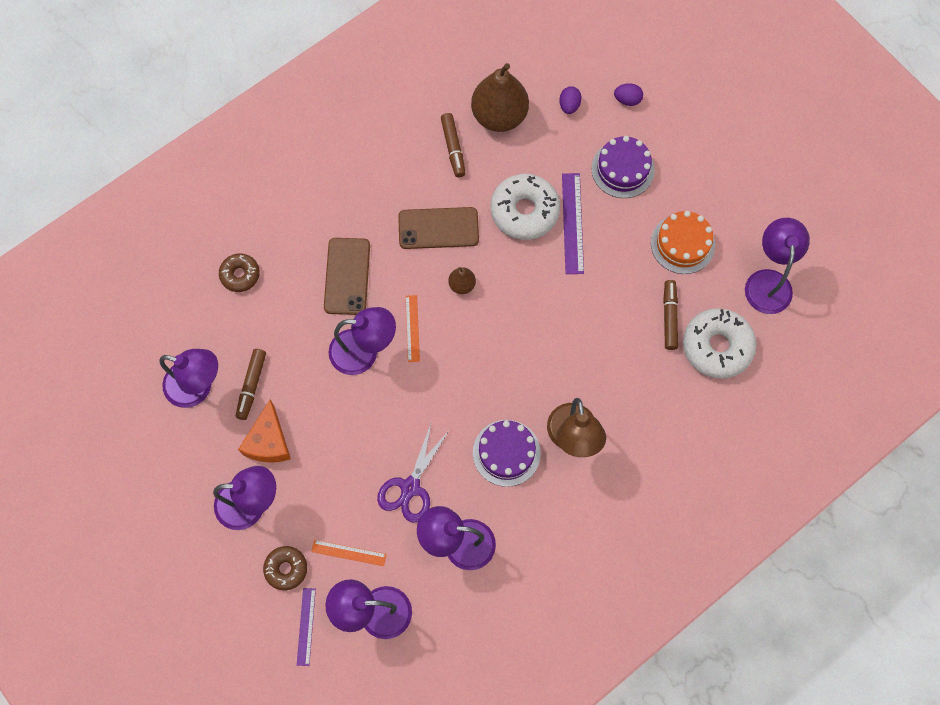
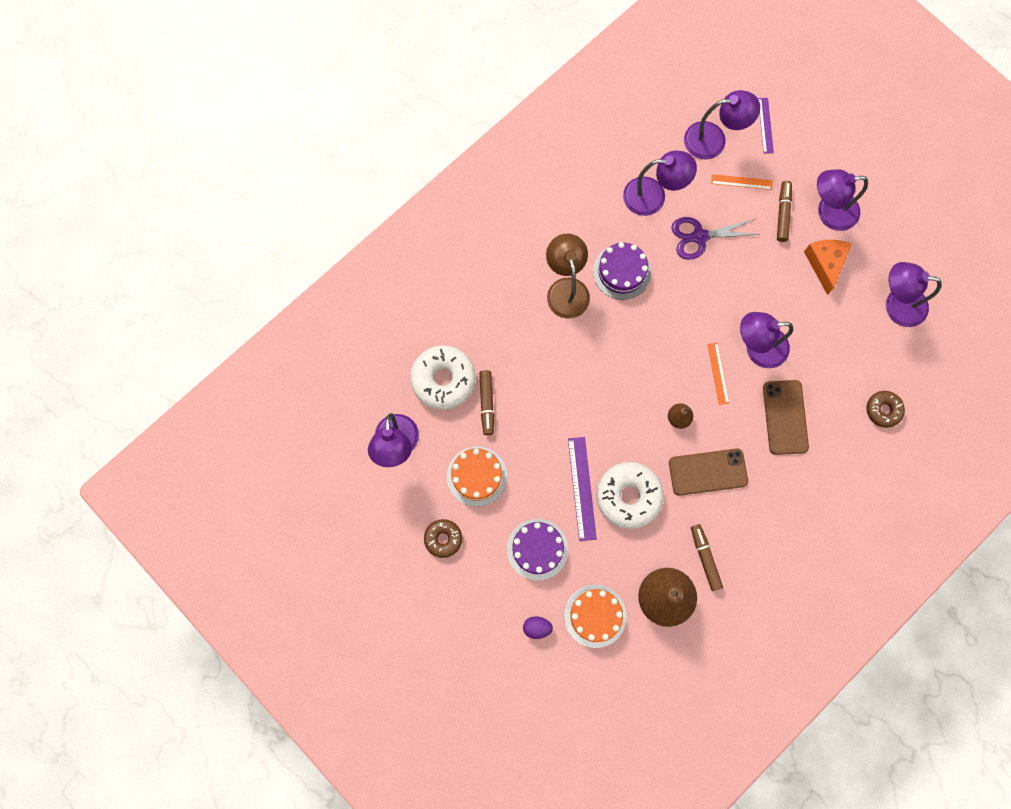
camera: 175 degrees right, 5 degrees up
(252, 385) = (850, 310): brown marker -> brown marker (783, 213)
(286, 569) = (790, 166): brown donut -> brown donut (443, 539)
(410, 487) = (699, 236): purple scissors -> purple scissors turned 120 degrees counterclockwise
(569, 105) = (595, 616): purple egg -> orange cake

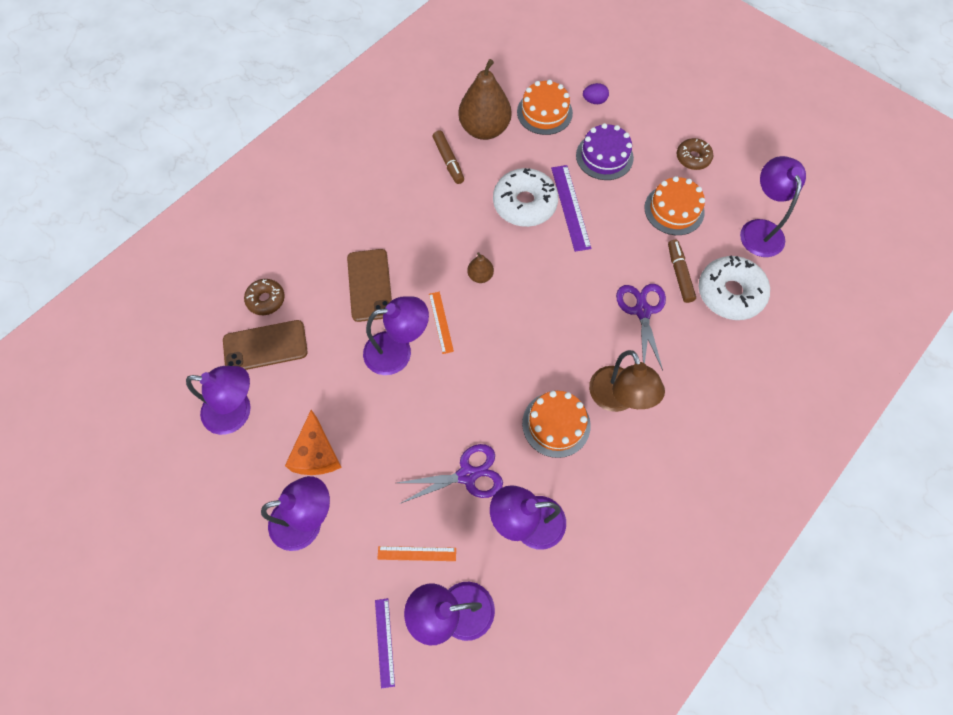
camera: 175 degrees right, 10 degrees down
(529, 369) = (642, 311): none -> purple scissors
(622, 271) = (556, 424): purple cake -> orange cake
(708, 472) = (448, 230): brown phone -> brown phone (265, 346)
(783, 213) = (365, 514): brown marker -> none

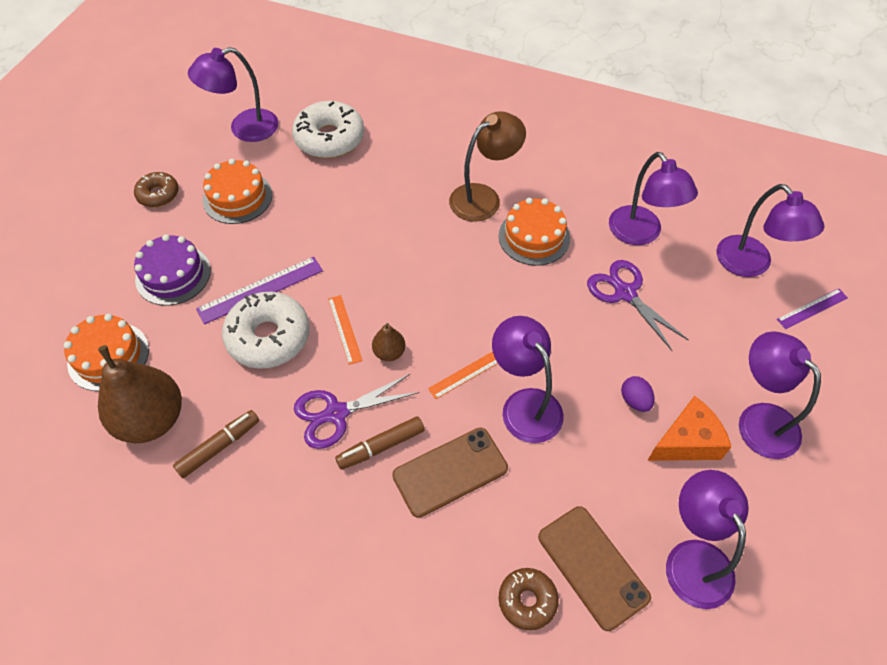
camera: 110 degrees left, 10 degrees down
(417, 553) = (723, 310): orange ruler -> orange ruler (344, 329)
(594, 101) = (79, 306): purple egg -> purple egg (635, 400)
(642, 311) = (377, 198): purple scissors -> purple scissors (336, 413)
(679, 274) = (321, 178): brown marker -> brown marker (381, 446)

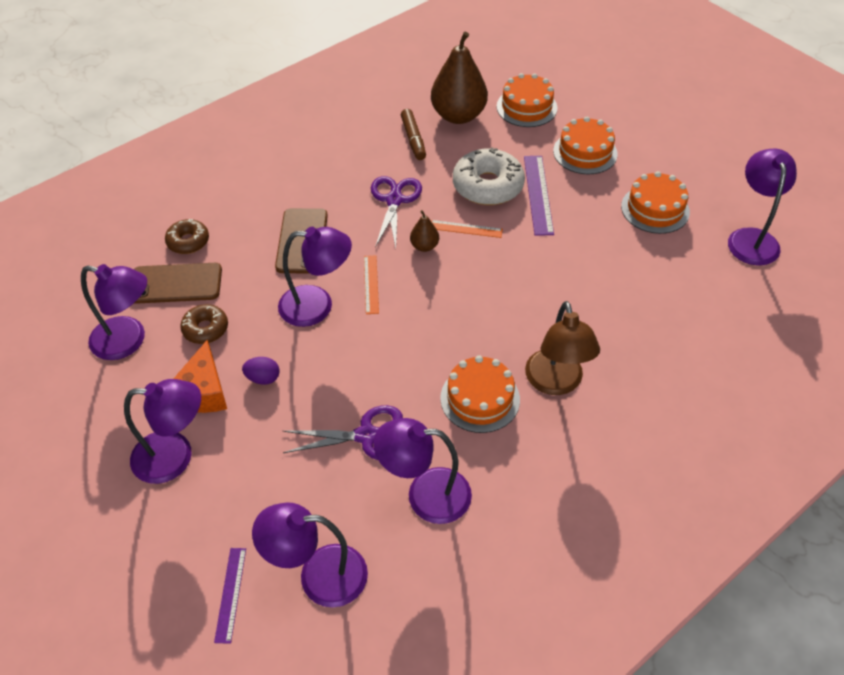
camera: 120 degrees right, 5 degrees down
(158, 194) = (684, 164): brown donut -> brown donut (205, 329)
(173, 275) = (585, 152): purple cake -> orange cake
(329, 138) = (707, 295): white donut -> none
(381, 446) = (350, 213): brown marker -> none

